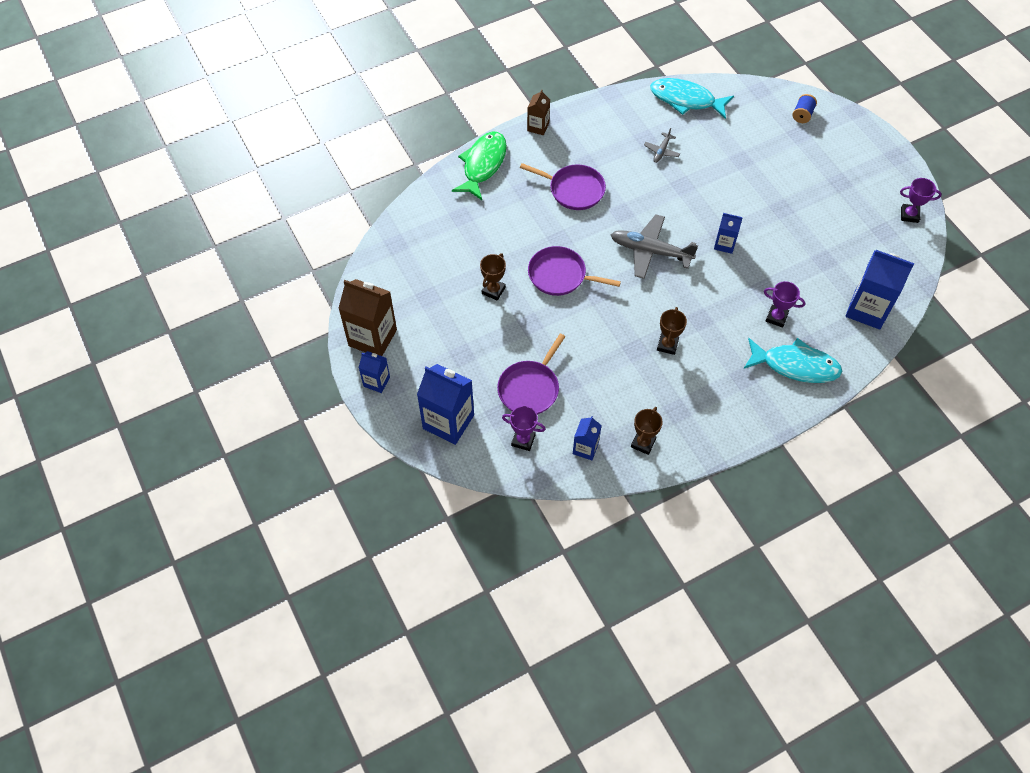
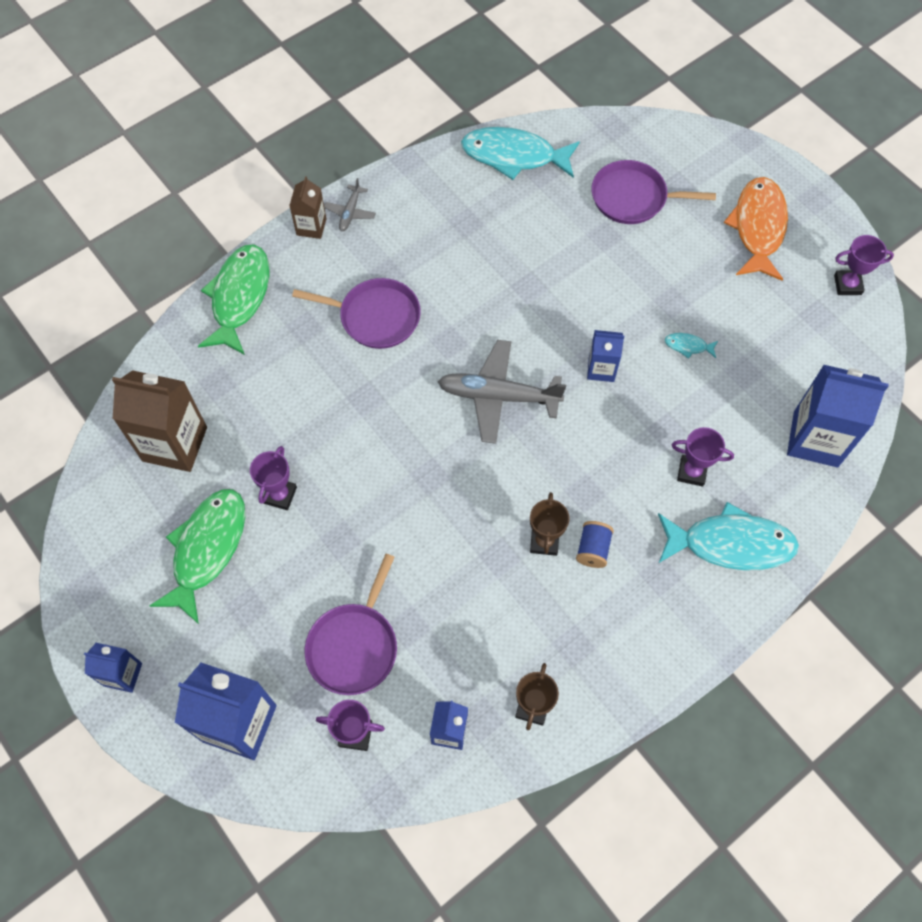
camera: 10 degrees left, 5 degrees up
(372, 338) = (108, 602): brown carton -> brown carton (175, 444)
(441, 316) = (207, 549): none -> green fish
(493, 290) = (280, 495): brown trophy -> purple trophy
(560, 275) = (374, 455): purple pan -> purple pan (633, 197)
(661, 151) = (491, 239): grey plane -> grey plane (350, 212)
(788, 238) = (688, 346): none -> turquoise fish
(802, 115) = (677, 156): blue spool -> blue spool (593, 549)
(852, 169) = (758, 227): none -> orange fish

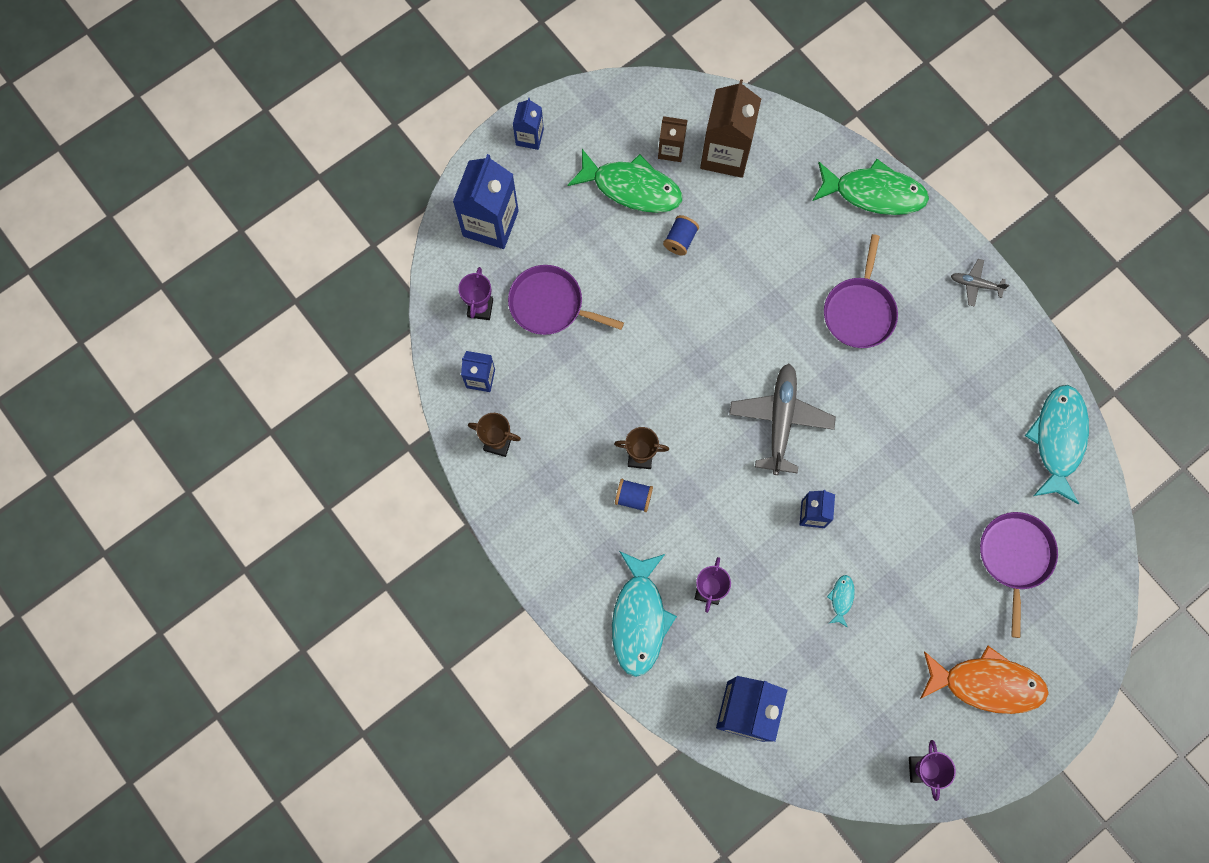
camera: 90 degrees right, 10 degrees up
(280, 495) = (680, 240): purple trophy -> blue spool
(311, 227) = (956, 250): brown carton -> brown carton (671, 150)

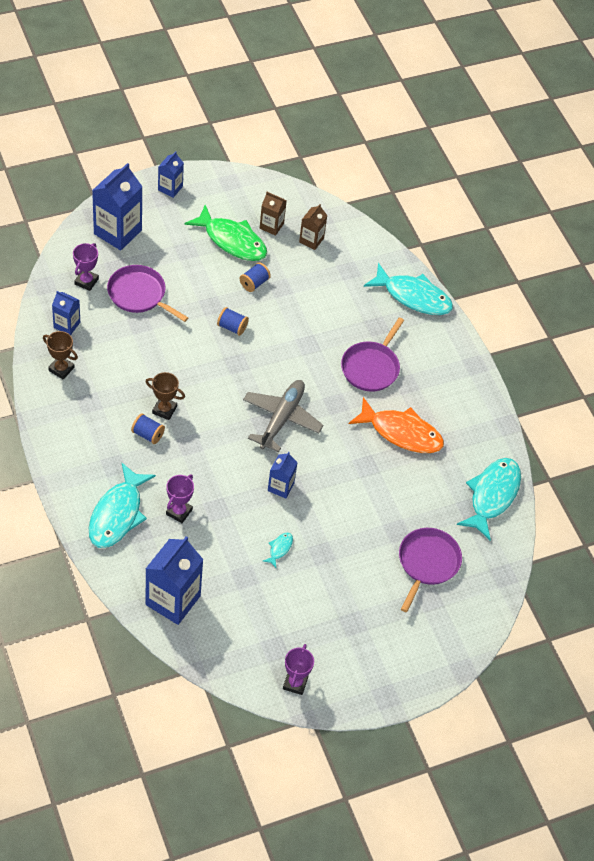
camera: 10 degrees right, 20 degrees down
(677, 312) = (232, 327): none -> blue spool
(725, 154) = (311, 240): brown carton -> brown carton, size x0.54
(874, 193) = (413, 297): green fish -> turquoise fish
(975, 284) = (467, 376): grey plane -> none
(986, 684) = (370, 641): orange fish -> orange fish (401, 433)

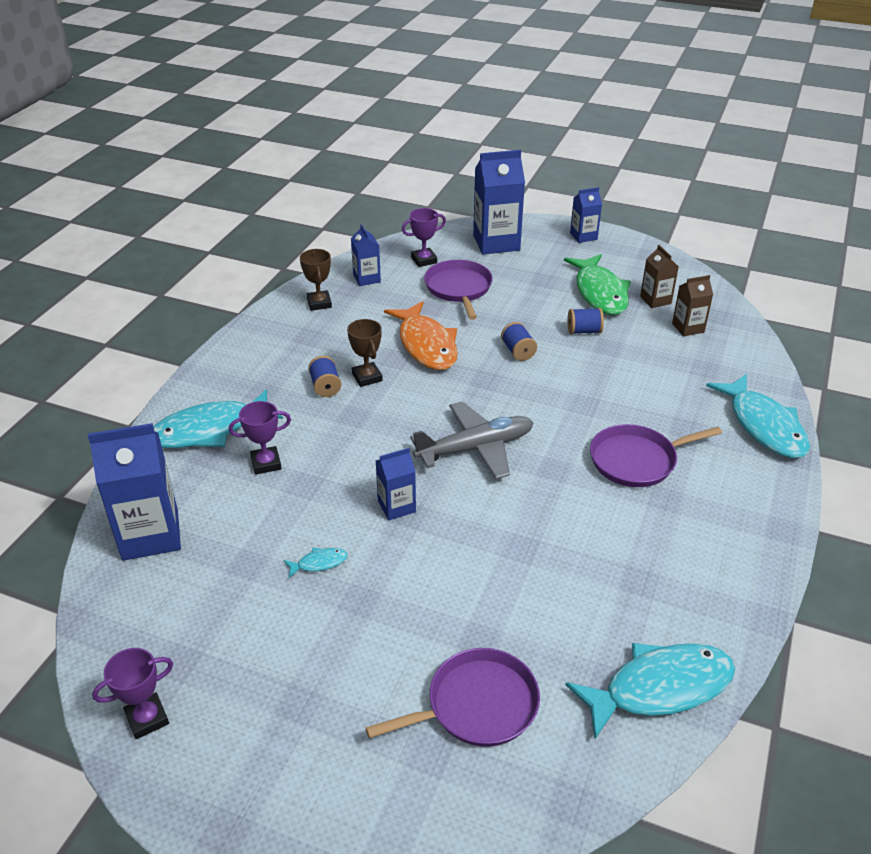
camera: 50 degrees right, 15 degrees down
(401, 433) = (604, 541): orange fish -> orange fish (426, 345)

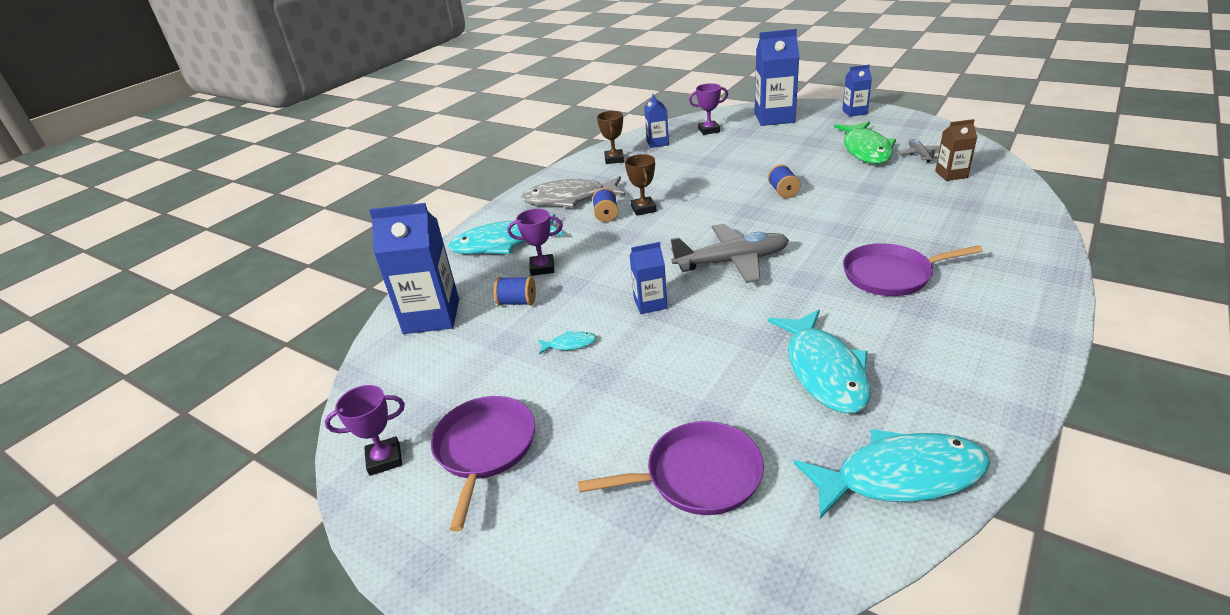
camera: 15 degrees right, 5 degrees down
(277, 363) = (569, 199): none -> grey fish
(426, 345) = (700, 187): orange fish -> none
(459, 289) = (736, 148): purple pan -> purple pan (484, 448)
(584, 331) = (847, 177): blue spool -> blue spool (517, 302)
(655, 300) = (920, 155): brown carton -> grey plane
(763, 426) = (1029, 250): turquoise fish -> turquoise fish (824, 371)

